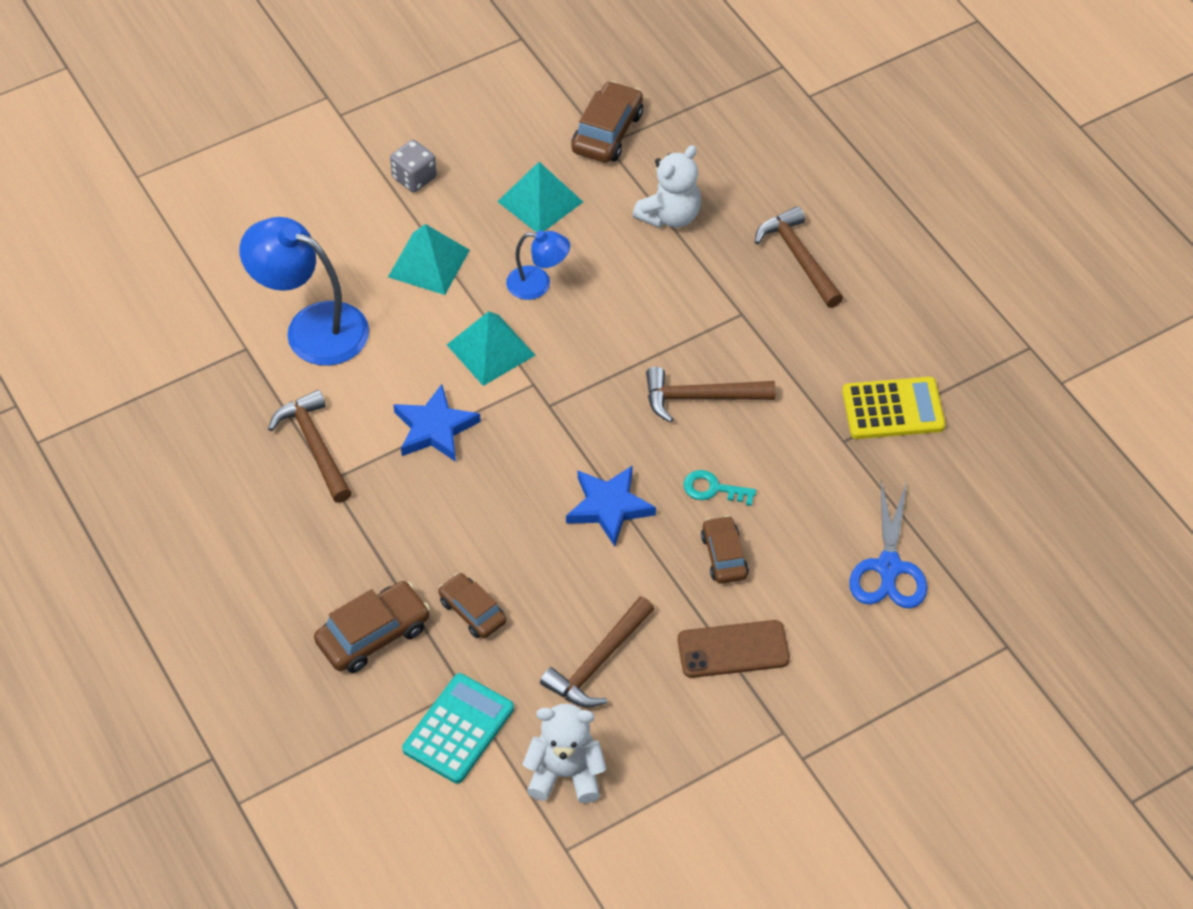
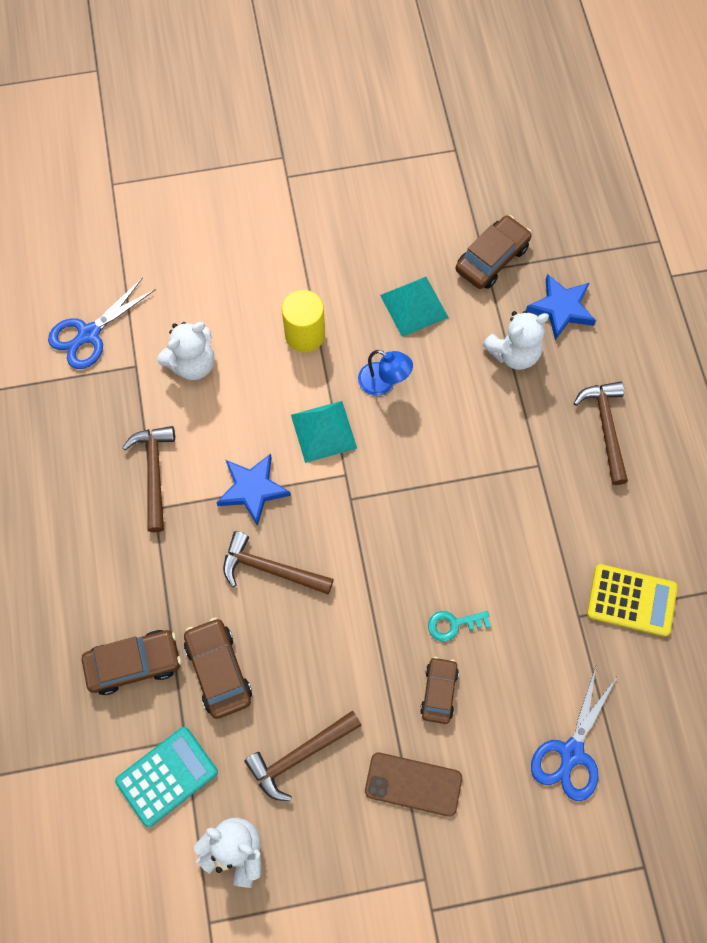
camera: 20 degrees right, 15 degrees up
(176, 332) = (89, 334): none -> blue scissors
(312, 327) = (192, 364): blue lamp -> white teddy bear
(414, 178) = (323, 252): grey dice -> none
(429, 263) = (305, 335): turquoise pyramid -> yellow cylinder
(472, 611) = (218, 670): brown car -> brown car, size x1.50
(609, 507) = (363, 611): blue star -> blue star (561, 308)
(701, 398) = (475, 534): brown hammer -> brown hammer (271, 569)
(713, 489) = (453, 624): turquoise key -> turquoise key turned 45 degrees counterclockwise

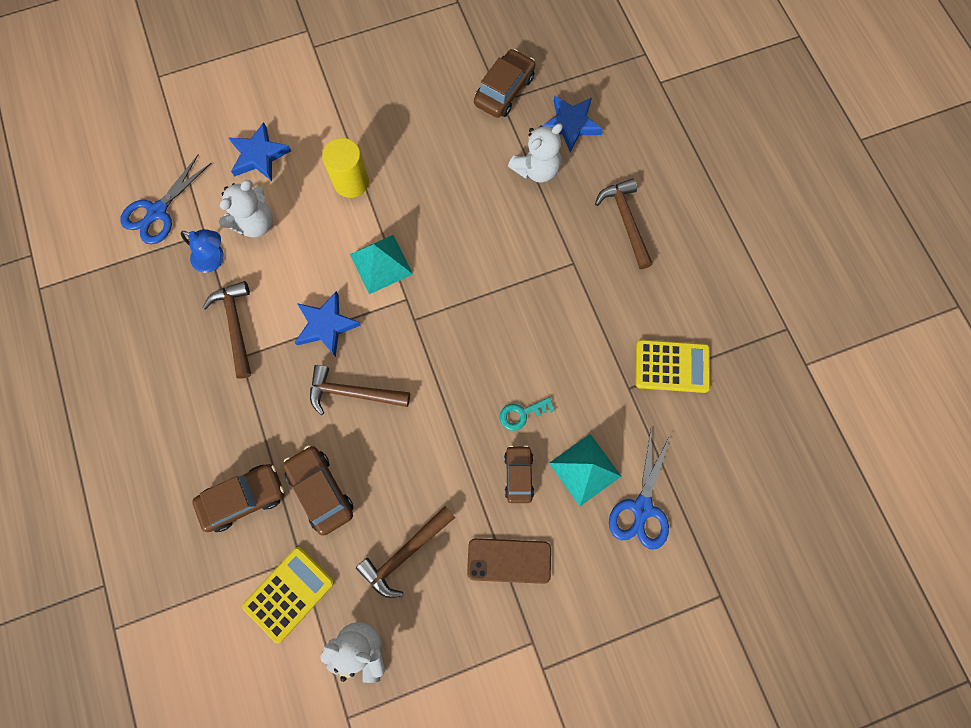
camera: 10 degrees left, 5 degrees up
(167, 776) = (289, 594): turquoise calculator -> yellow calculator
(208, 289) = (259, 155): none -> blue star
(383, 383) = (427, 213): blue lamp -> blue lamp (214, 260)
(414, 306) = (443, 142): turquoise pyramid -> turquoise pyramid (585, 469)

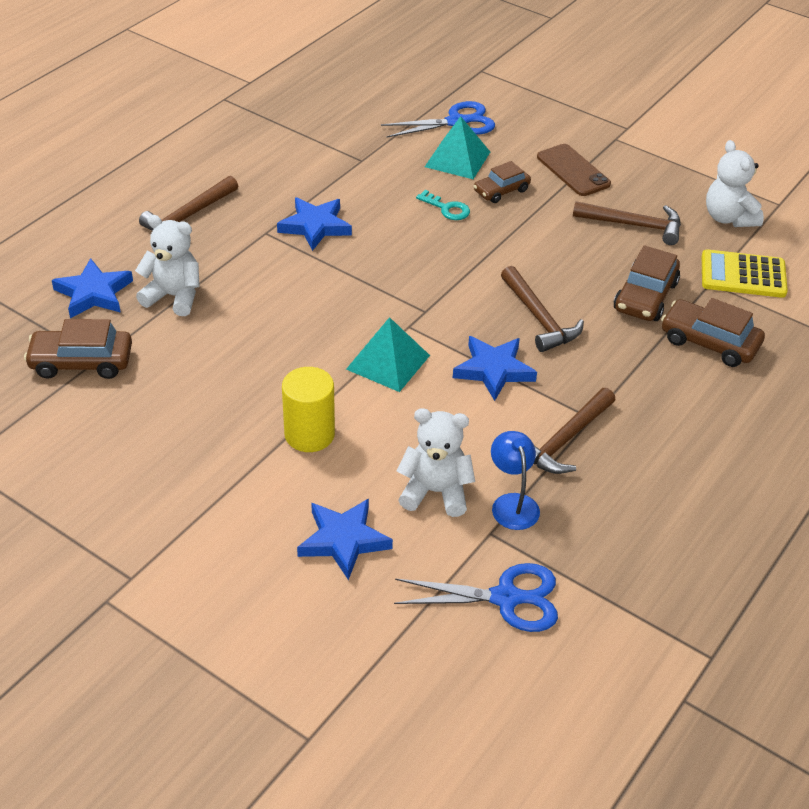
camera: 125 degrees left, 30 degrees down
(559, 301) = (315, 226): none -> blue star
(672, 366) = (318, 144): yellow calculator -> none

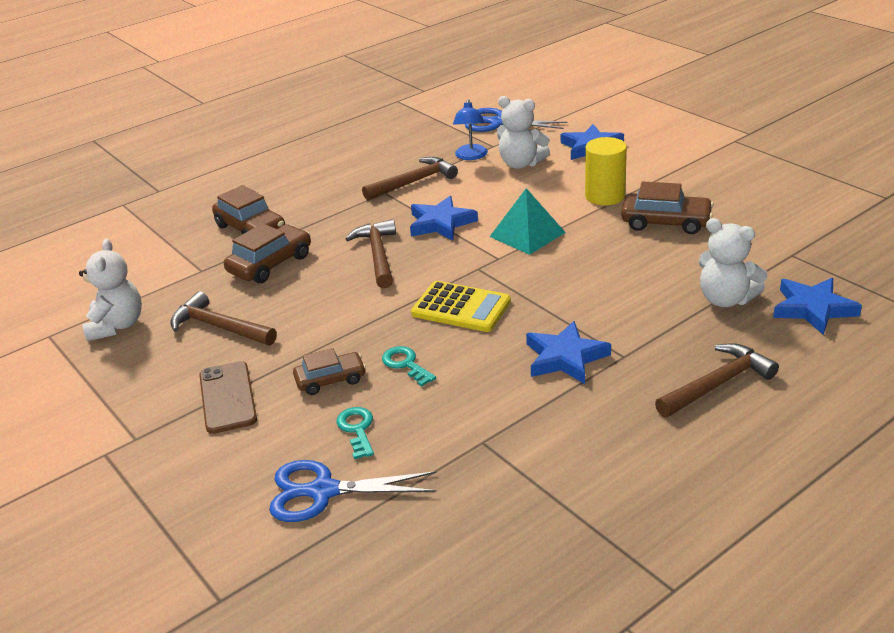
camera: 160 degrees left, 10 degrees down
(81, 362) = (807, 253): brown car -> brown car (666, 222)
(457, 159) = (357, 429): turquoise pyramid -> turquoise key
(743, 275) = (165, 274): yellow calculator -> yellow calculator (461, 308)

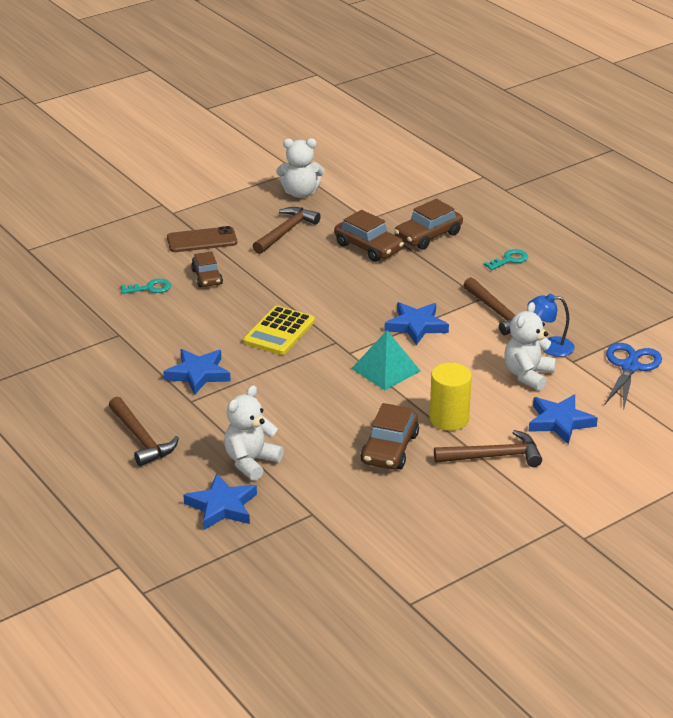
camera: 90 degrees right, 0 degrees up
(323, 491) = (97, 277): blue scissors -> none
(378, 255) = (369, 295): brown hammer -> brown hammer (493, 456)
(406, 364) = (214, 306): turquoise key -> turquoise key (509, 260)

